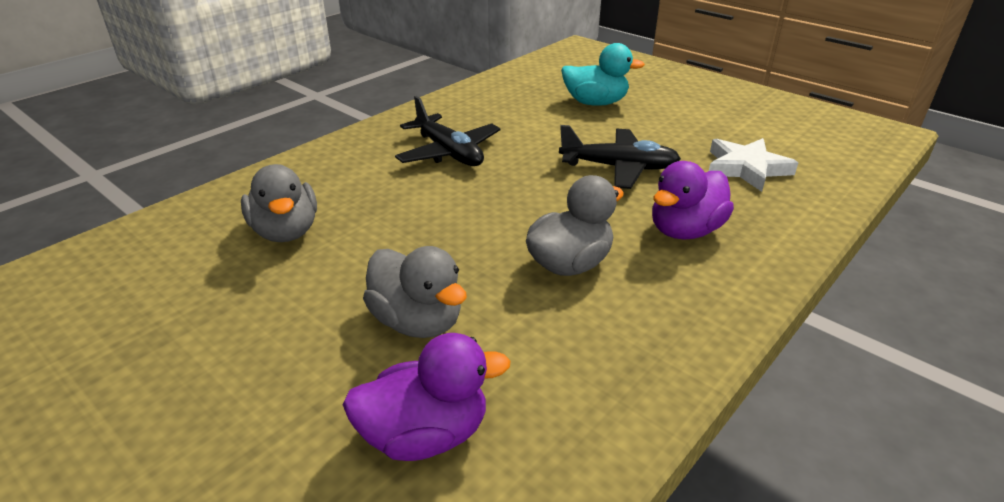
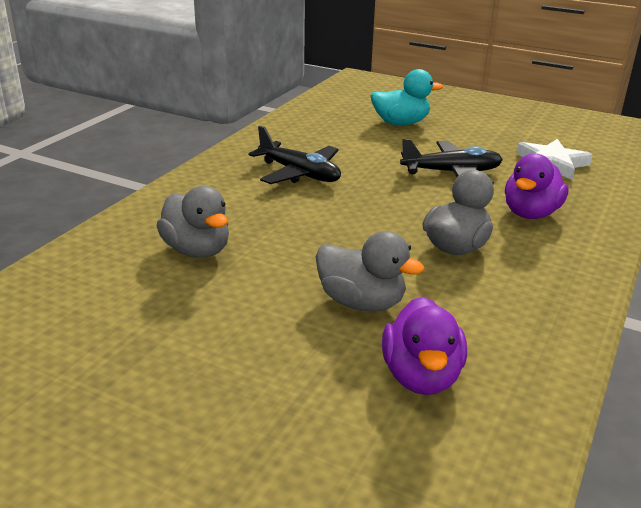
camera: 15 degrees left, 5 degrees down
(425, 434) = (421, 376): purple duck -> purple duck turned 120 degrees clockwise

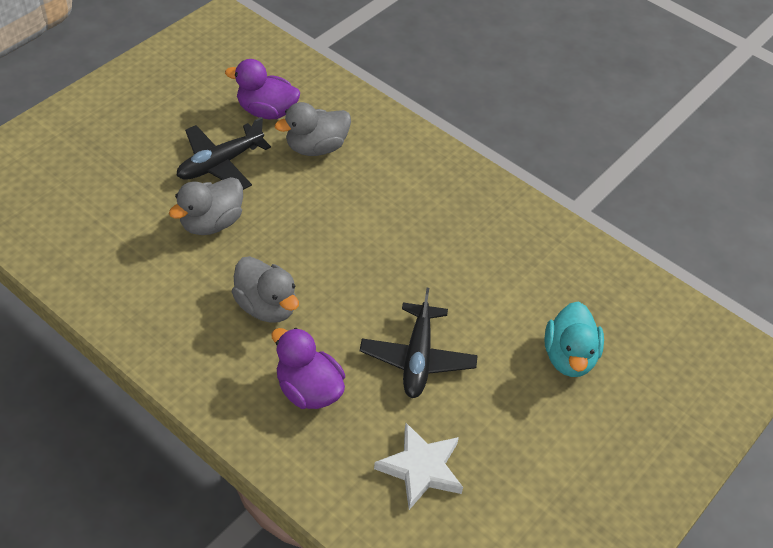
camera: 100 degrees right, 20 degrees up
(299, 173) = (441, 232): black plane -> black plane (220, 164)
(421, 376) = (120, 231): purple duck -> purple duck (266, 111)

